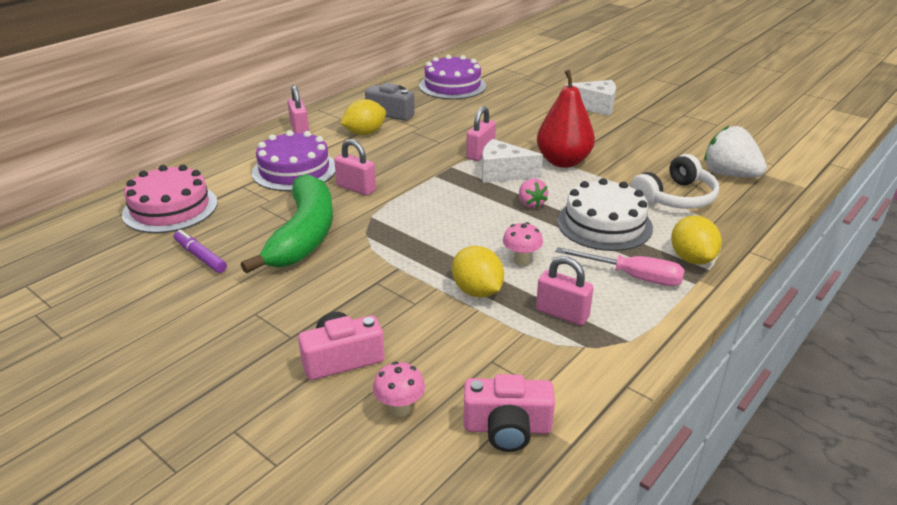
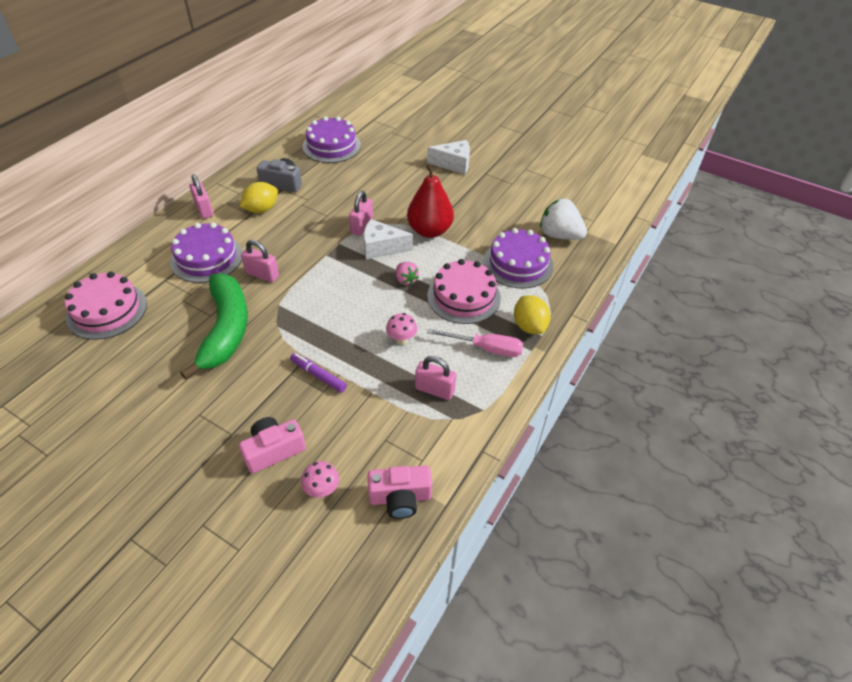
camera: 10 degrees left, 15 degrees up
(200, 256) = (143, 361): purple marker -> purple marker (318, 375)
(477, 291) = (370, 374): yellow lemon -> none
(604, 224) = (463, 296): white cake -> pink cake
(675, 198) = (518, 263): white headphones -> purple cake

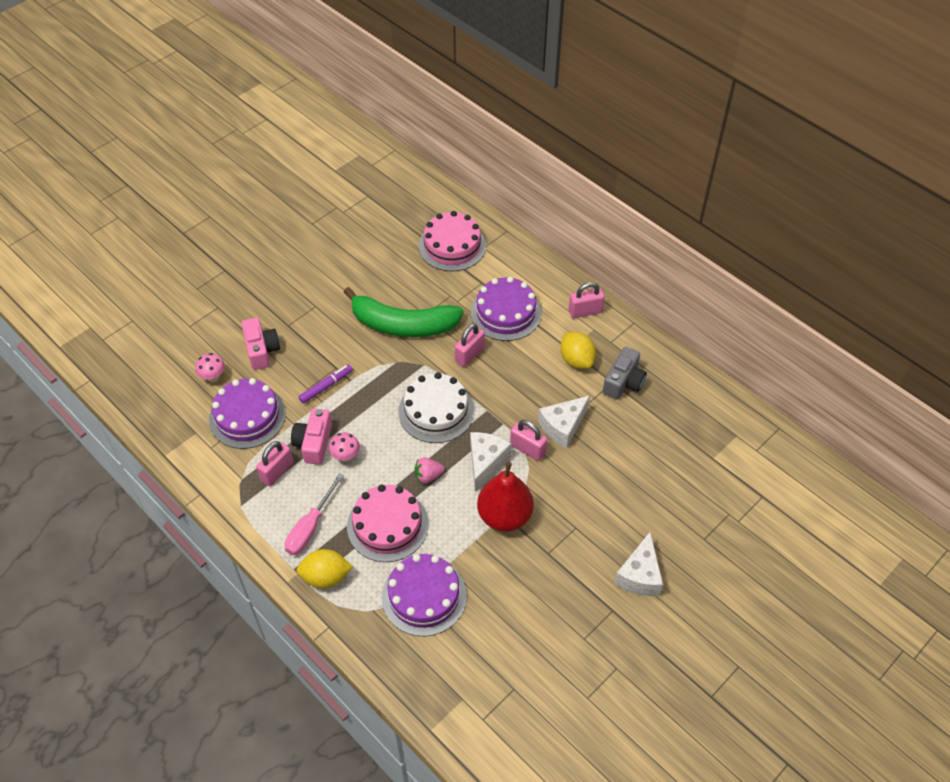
camera: 105 degrees right, 5 degrees up
(331, 146) = (699, 439): purple cake -> purple cake (247, 416)
(333, 286) = (436, 411): none -> white cake
(334, 210) = (563, 426): none -> white cheese
(400, 498) = (184, 426): pink camera -> pink camera (314, 443)
(559, 235) = (463, 662): white strawberry -> none

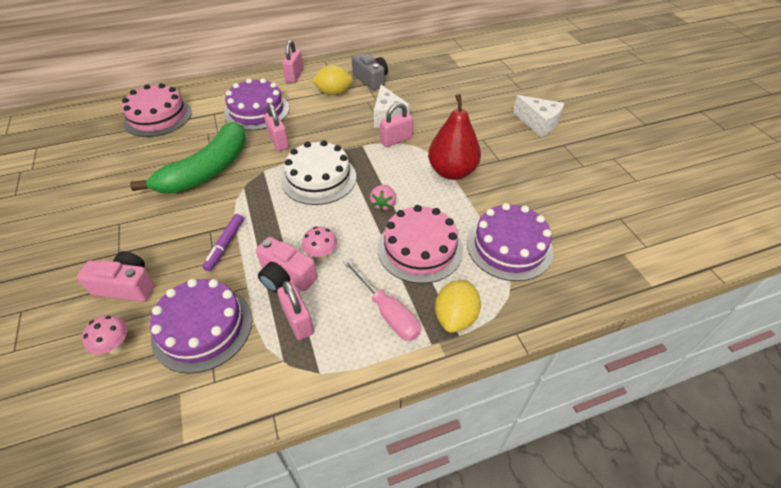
camera: 65 degrees left, 5 degrees down
(326, 386) = (225, 245): purple marker -> purple marker turned 150 degrees counterclockwise
(486, 462) = (393, 166): white cheese -> none

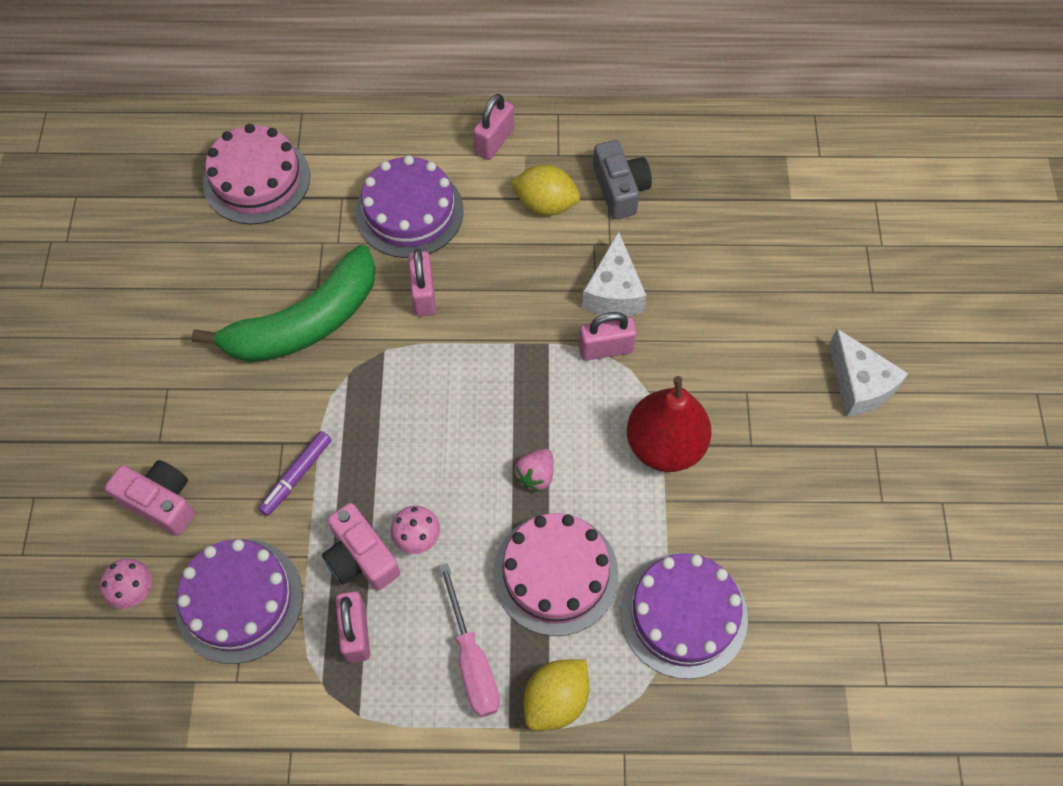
camera: 20 degrees right, 15 degrees up
(319, 178) = (460, 392): white cake -> none

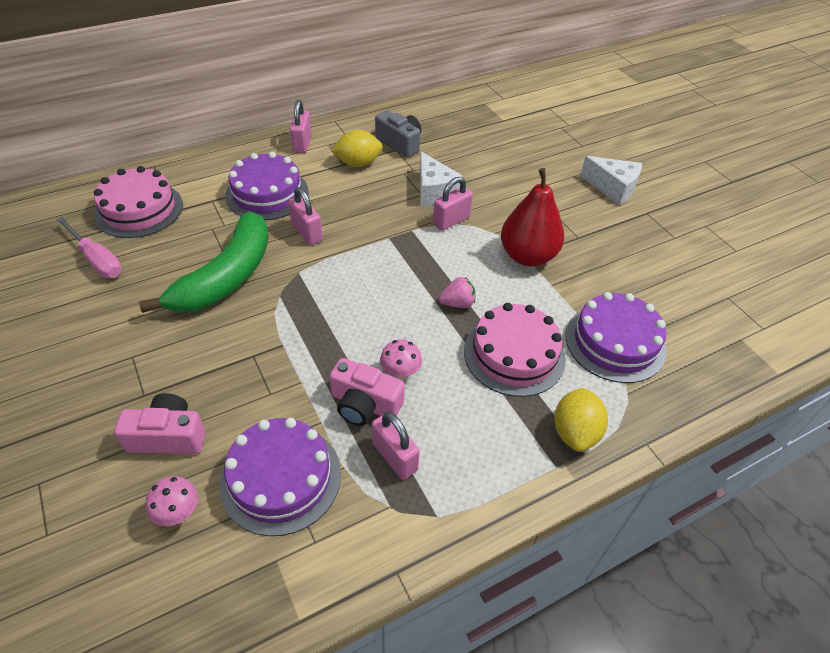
camera: 30 degrees left, 15 degrees down
(296, 476) = (278, 372): purple marker -> none
(472, 660) = (496, 435): pink screwdriver -> pink screwdriver (97, 260)
(536, 475) = (457, 303): pink strawberry -> pink strawberry turned 105 degrees counterclockwise

